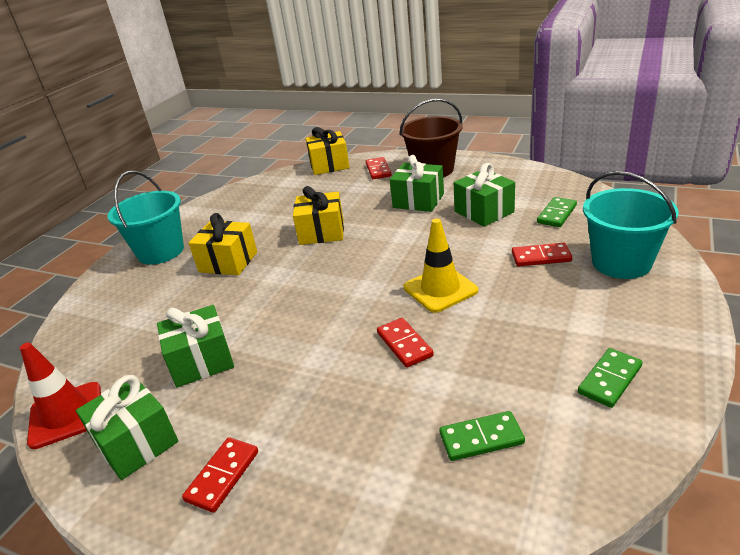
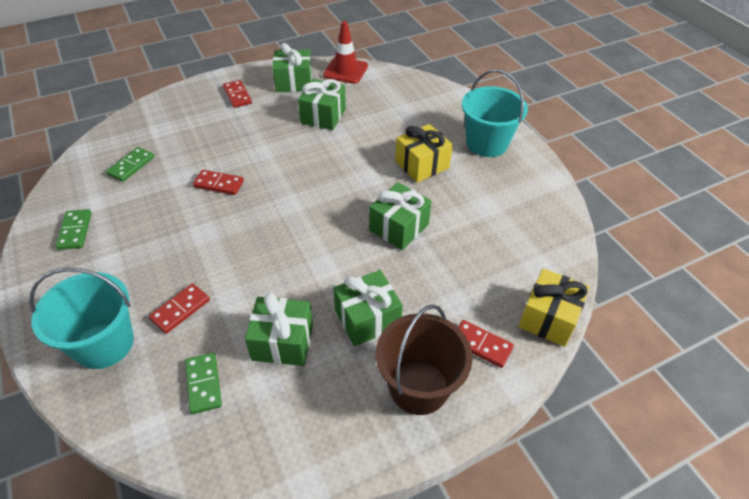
camera: 125 degrees right, 15 degrees up
(321, 232) = (399, 227): yellow gift -> green gift
(440, 289) = (236, 232): yellow traffic cone -> none

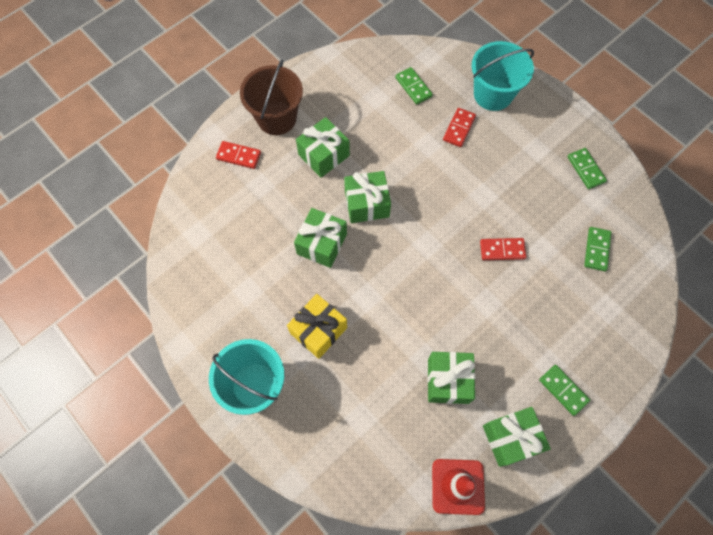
camera: 165 degrees right, 20 degrees up
(237, 95) = (563, 390): red domino -> green domino
(282, 342) = (376, 124): green gift -> green gift (367, 204)
(548, 318) = (190, 189): yellow gift -> none

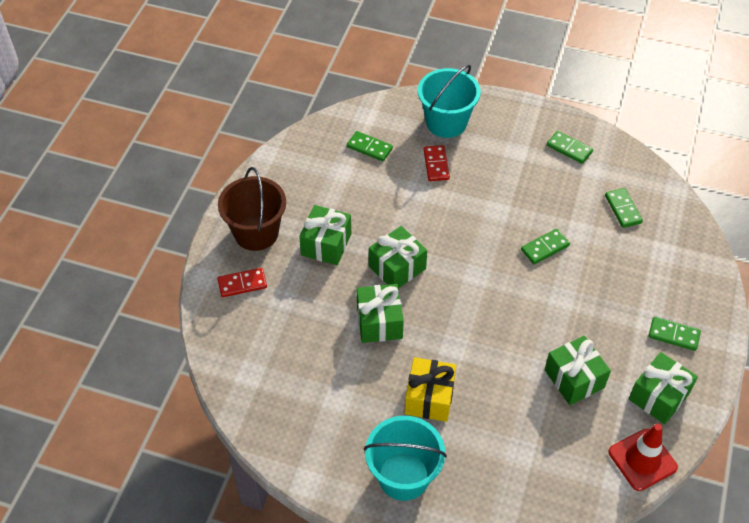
camera: 30 degrees left, 15 degrees down
(502, 250) = (545, 248): red domino -> green domino

